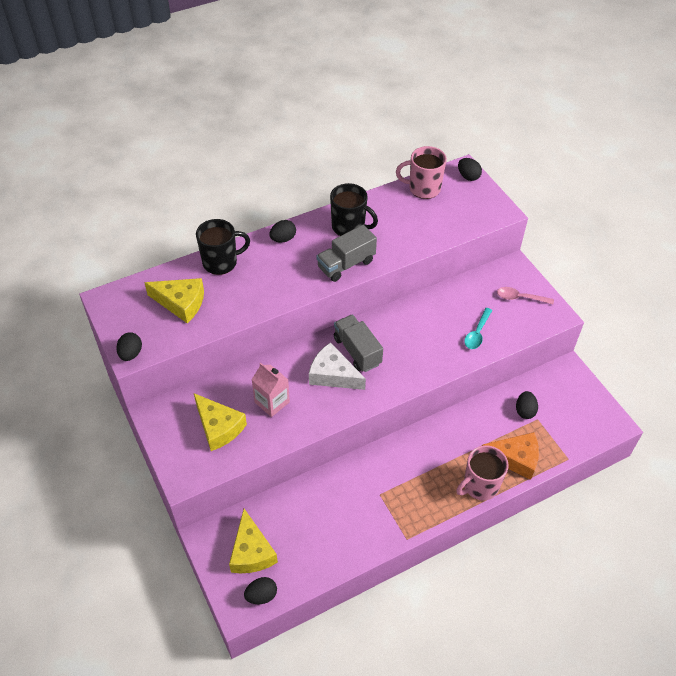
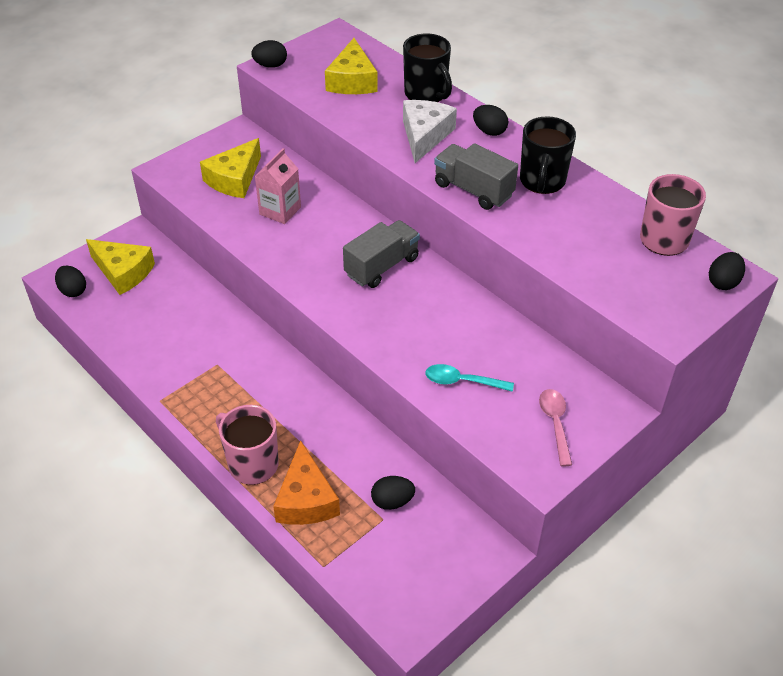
camera: 75 degrees right, 5 degrees down
(251, 552) = (123, 272): yellow cheese -> yellow cheese turned 120 degrees counterclockwise
(333, 375) = (336, 252): white cheese -> white cheese (424, 135)

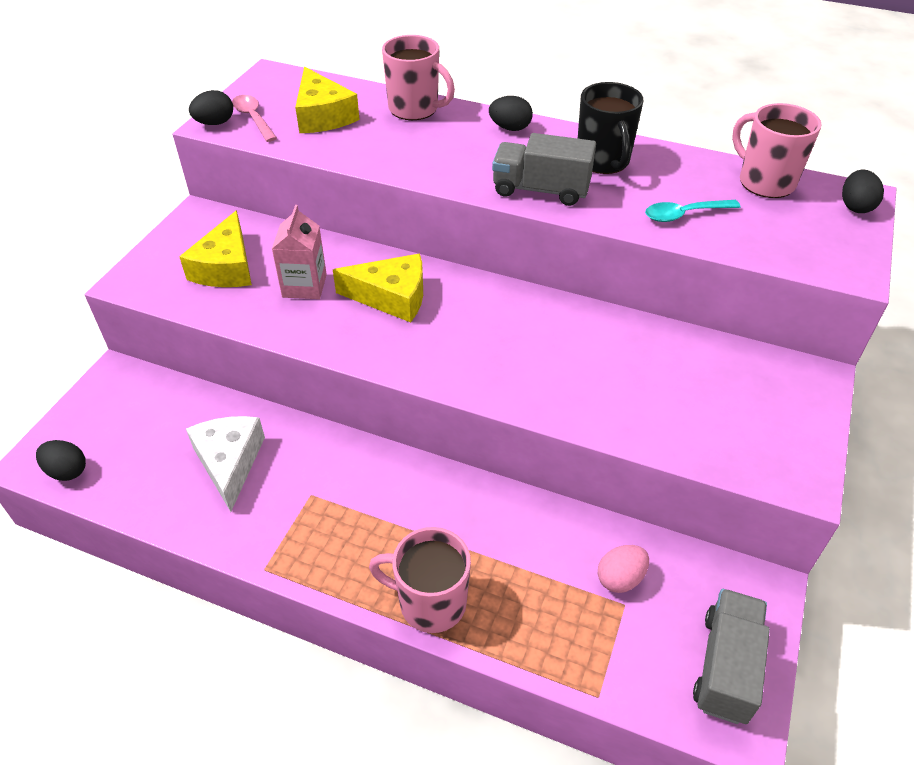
camera: 25 degrees left, 0 degrees up
(123, 272) = (123, 425): yellow cheese -> yellow cheese (392, 297)
(306, 499) = (522, 619): orange cheese -> none
(382, 266) = (463, 310): grey truck -> grey truck (726, 667)
(392, 501) = (620, 578): black egg -> pink egg
(424, 135) = (445, 150): white cheese -> white cheese (229, 462)
(426, 94) = (415, 109): black mug -> pink mug
(462, 381) = (642, 407): turquoise spoon -> turquoise spoon (684, 215)
(555, 424) = (770, 416): pink spoon -> pink spoon (253, 118)

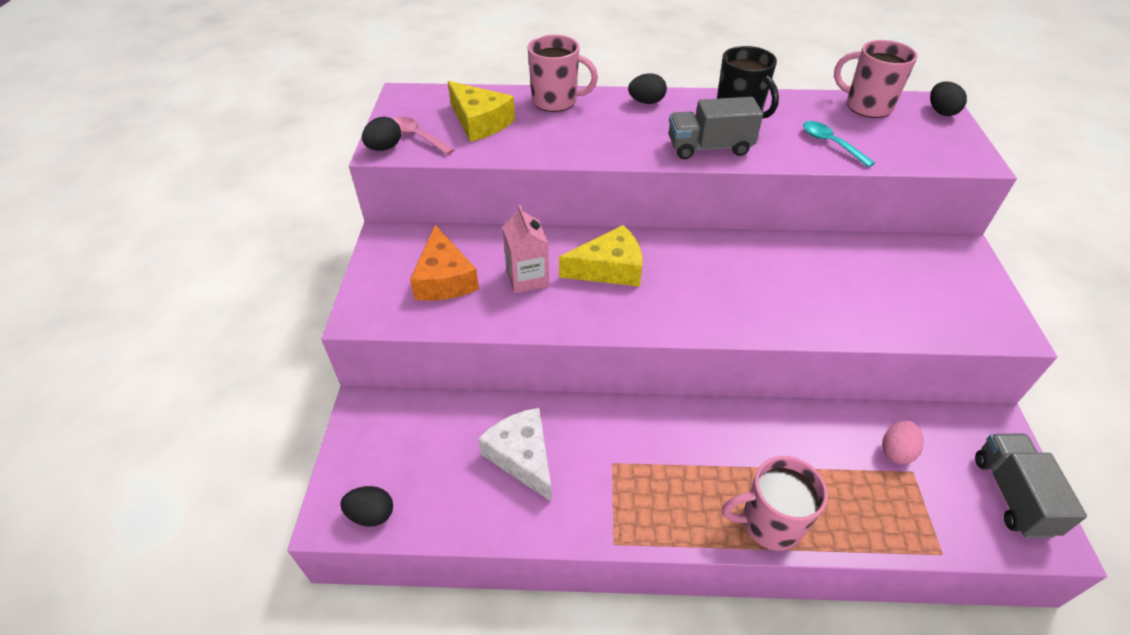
camera: 20 degrees left, 0 degrees up
(226, 267) = (444, 279): yellow cheese -> orange cheese
(684, 215) = (831, 144): turquoise spoon -> turquoise spoon turned 90 degrees clockwise

